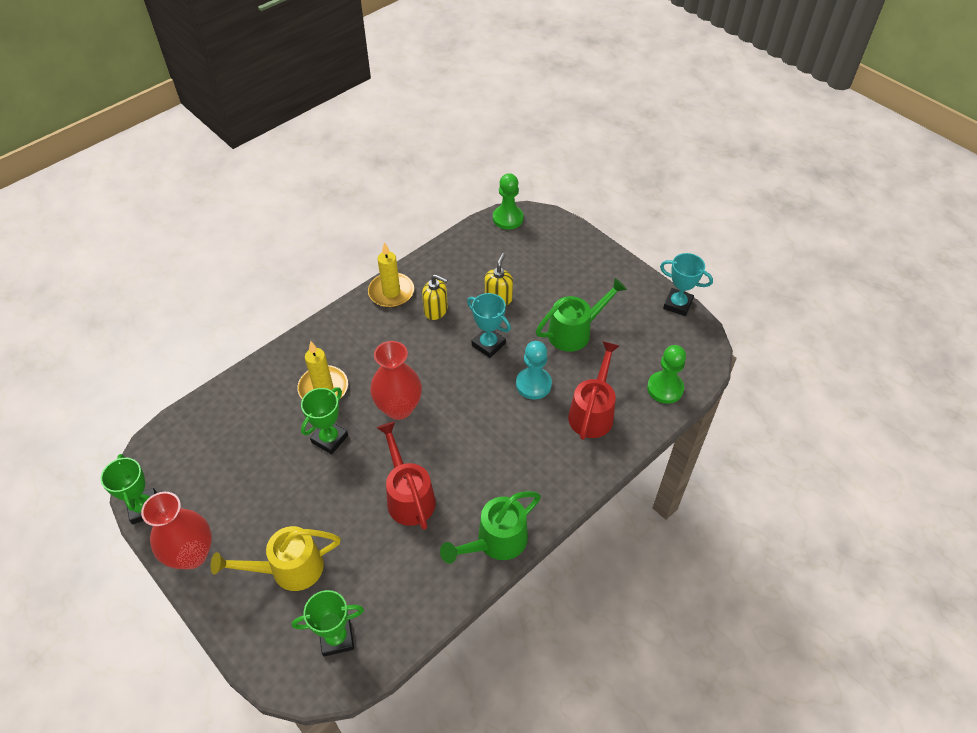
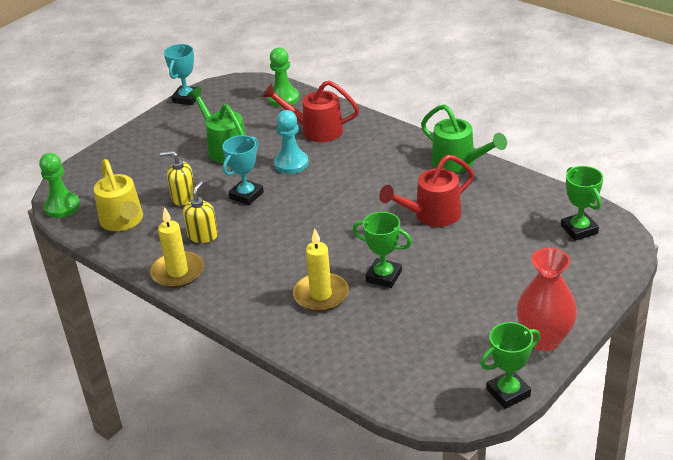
camera: 95 degrees left, 15 degrees down
(288, 569) = (531, 271): yellow watering can -> yellow watering can (123, 221)
(399, 408) = (335, 238): red vase -> none

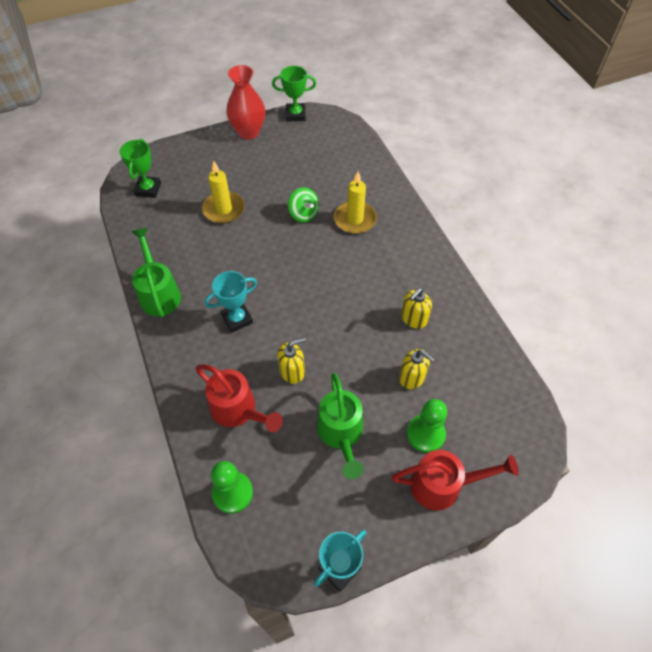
camera: 155 degrees left, 20 degrees up
(62, 207) = (534, 428): green pawn -> green pawn (425, 434)
(123, 221) = (478, 373): yellow watering can -> none
(177, 272) = (449, 289): yellow candle -> yellow candle (224, 209)
(246, 195) = (355, 349): turquoise trophy -> turquoise trophy (237, 319)
(291, 163) = (292, 371): turquoise pawn -> yellow soap dispenser
(383, 276) = (303, 214): green trophy -> green spinning top
(431, 215) = (228, 250): red watering can -> red watering can (443, 485)

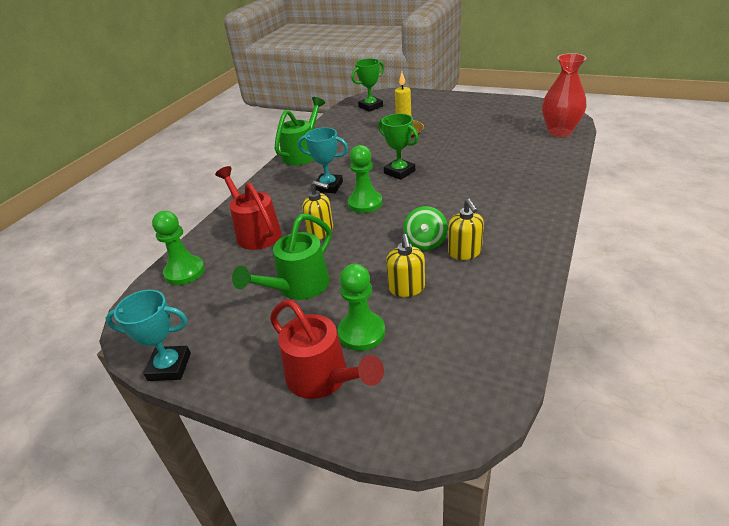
camera: 50 degrees right, 20 degrees down
(238, 410) = (255, 232): red watering can -> red watering can turned 150 degrees clockwise
(248, 132) = (480, 101): red vase -> red vase (559, 132)
(291, 317) = (365, 203): none -> green pawn
(295, 115) = (532, 102): green trophy -> green trophy (399, 172)
(303, 214) = (459, 154): green spinning top -> green spinning top (425, 242)
(355, 219) = (499, 172): yellow candle -> none
(413, 318) = (464, 252): yellow soap dispenser -> yellow soap dispenser turned 105 degrees counterclockwise

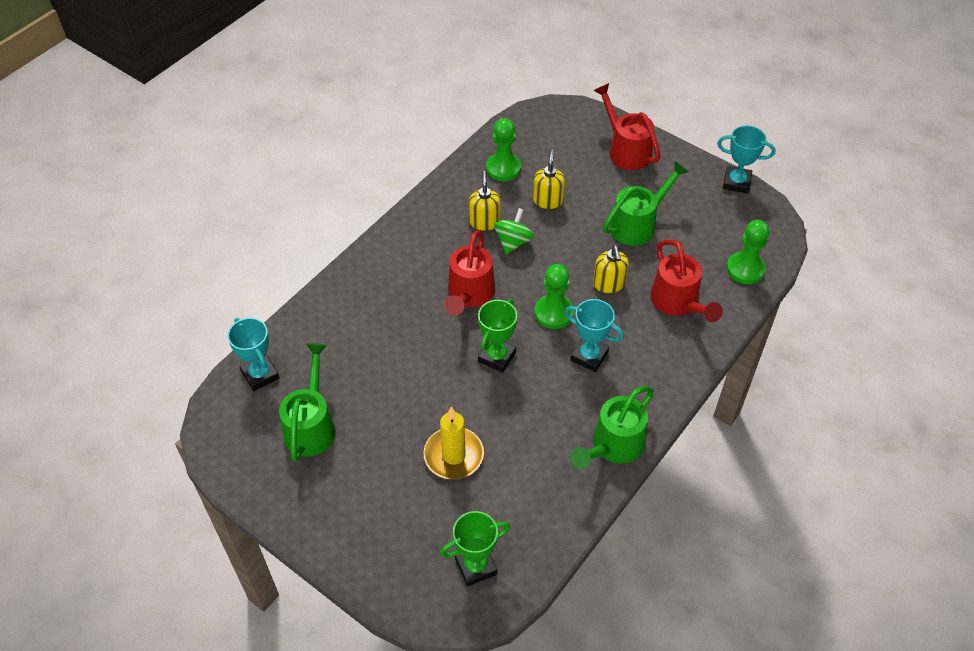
camera: 170 degrees left, 15 degrees up
(321, 231) = (609, 284): yellow soap dispenser -> yellow soap dispenser turned 135 degrees counterclockwise
(361, 332) = (593, 174): green pawn -> green pawn (503, 168)
(399, 172) = (497, 357): green trophy -> green trophy turned 60 degrees clockwise
(443, 198) = (469, 295): none -> red watering can
(502, 123) = (311, 425): none -> green watering can
(559, 132) = (260, 375): red vase -> turquoise trophy

